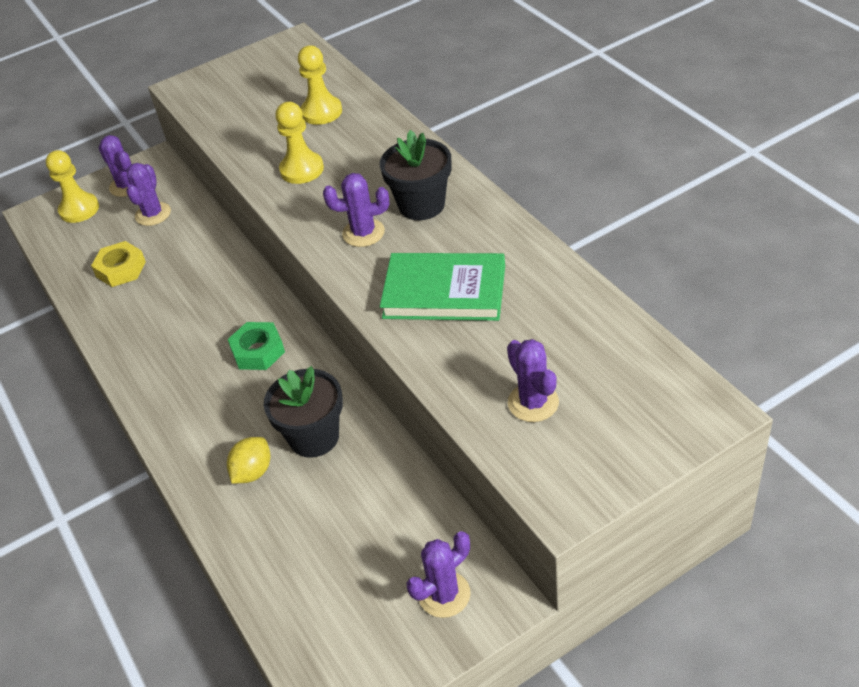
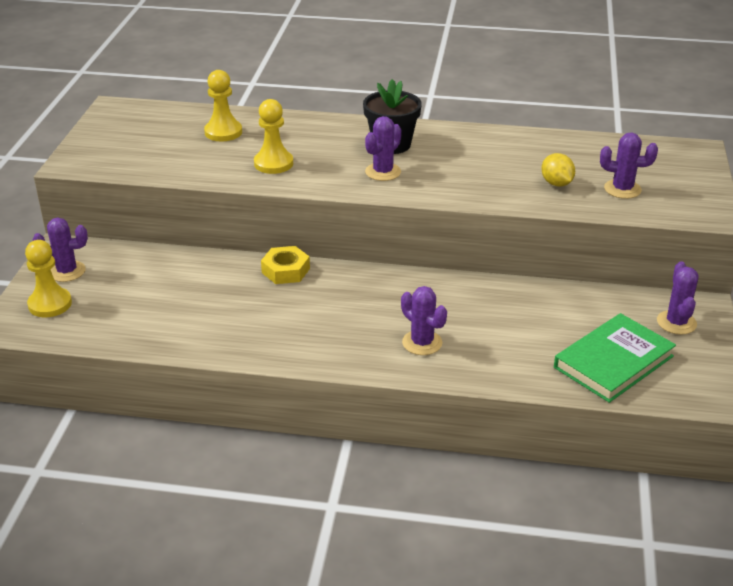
camera: 55 degrees left, 10 degrees down
(121, 269) = (167, 314): yellow nut -> yellow nut (286, 270)
(153, 214) = (128, 274): purple cactus -> purple cactus (422, 343)
(253, 472) = (480, 346): yellow lemon -> yellow lemon (556, 183)
(258, 351) = (366, 295): green nut -> none
(314, 437) = (483, 309): black flower pot -> none
(444, 292) = (486, 172): green book -> green book (613, 362)

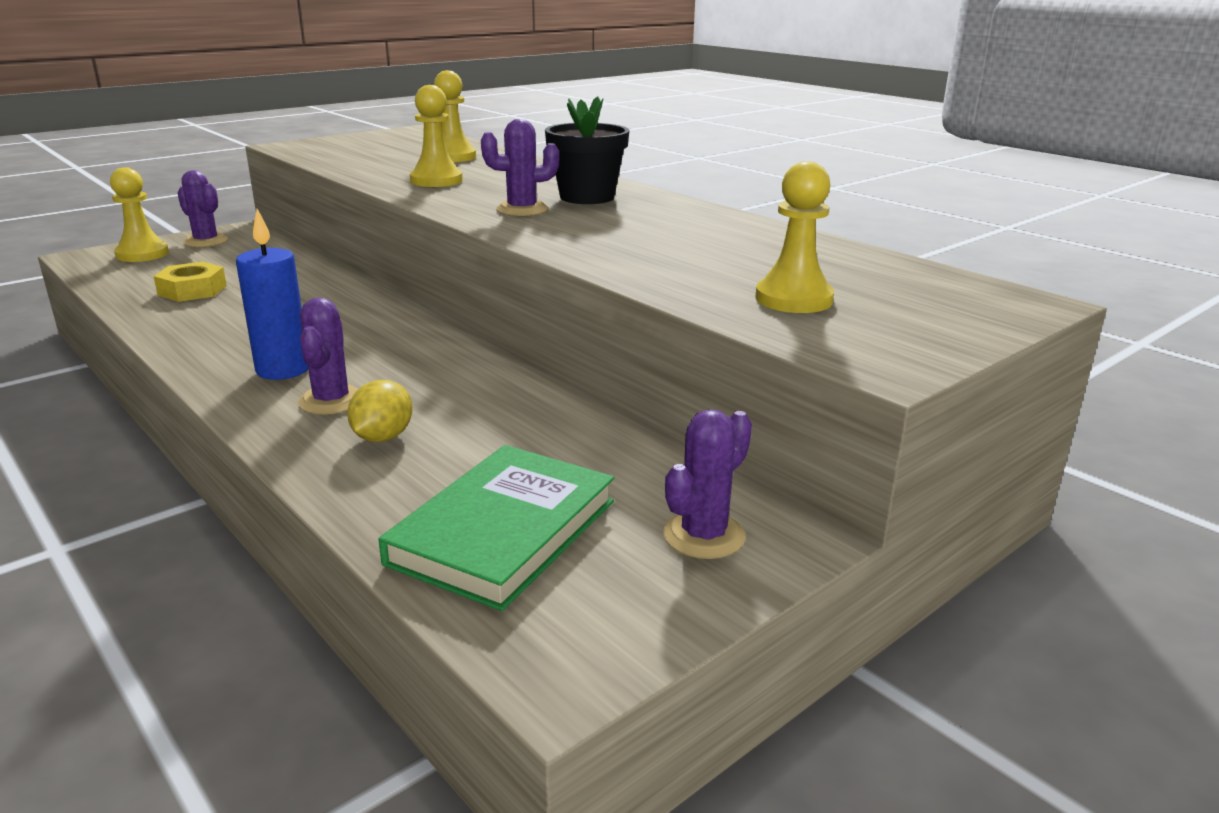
camera: 40 degrees right, 10 degrees down
(286, 270) = (358, 298): yellow nut -> yellow nut (192, 290)
(358, 339) = (283, 370): none -> blue candle
(556, 183) = (706, 269): yellow lemon -> yellow lemon (383, 437)
(613, 362) = (503, 532): green book -> green book turned 60 degrees counterclockwise
(622, 189) = (793, 299): purple cactus -> yellow pawn

